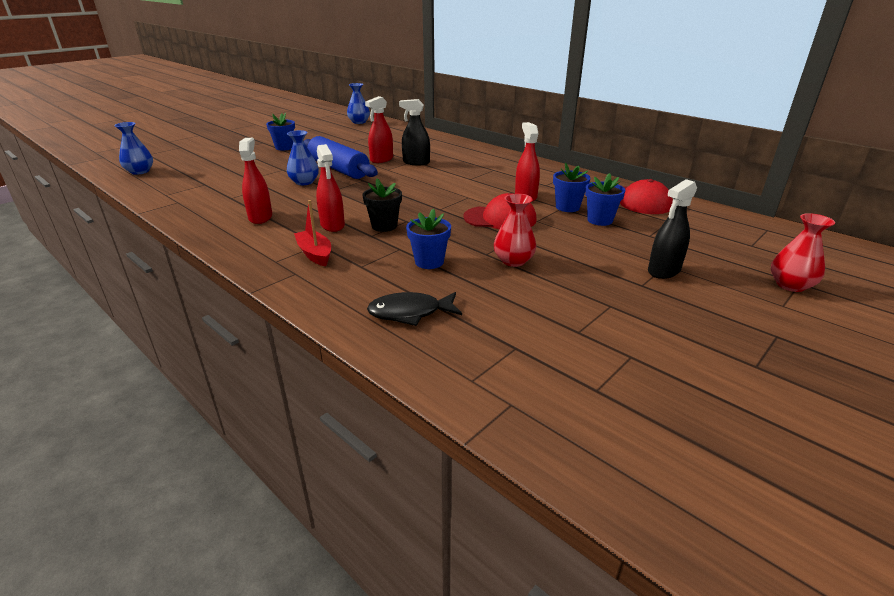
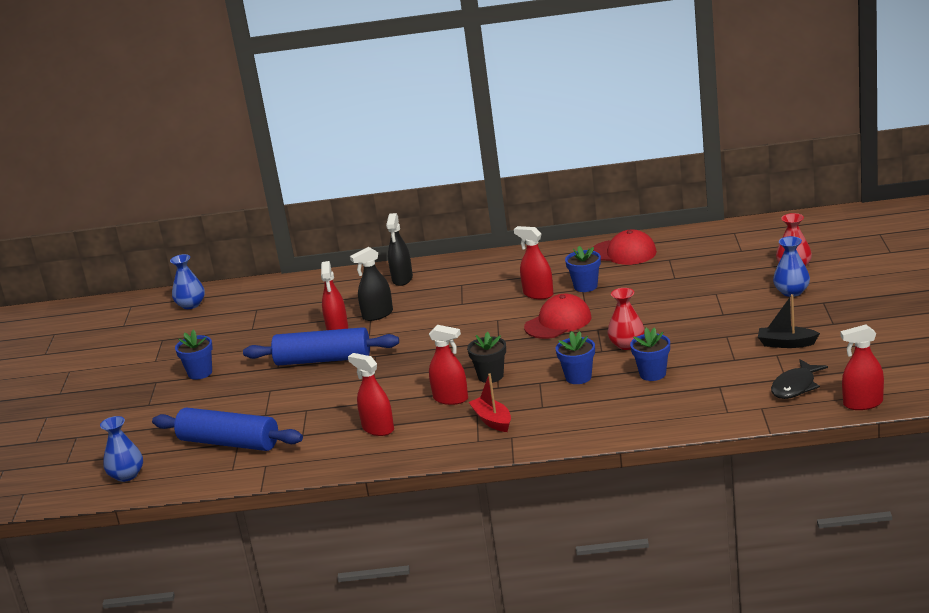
camera: 40 degrees left, 5 degrees down
(202, 182) = (229, 443): none -> blue rolling pin
(304, 182) = (327, 387): blue vase -> blue vase (791, 292)
(315, 254) = (492, 420): red boat -> red boat turned 45 degrees clockwise
(410, 313) = (633, 408): black fish -> black fish (795, 386)
(600, 220) = (625, 284): blue flower pot -> blue flower pot (652, 374)
(641, 506) = (863, 403): none -> red spray bottle
(661, 352) = (786, 343): none -> black boat
(664, 271) = (720, 298): black spray bottle -> black spray bottle (402, 279)

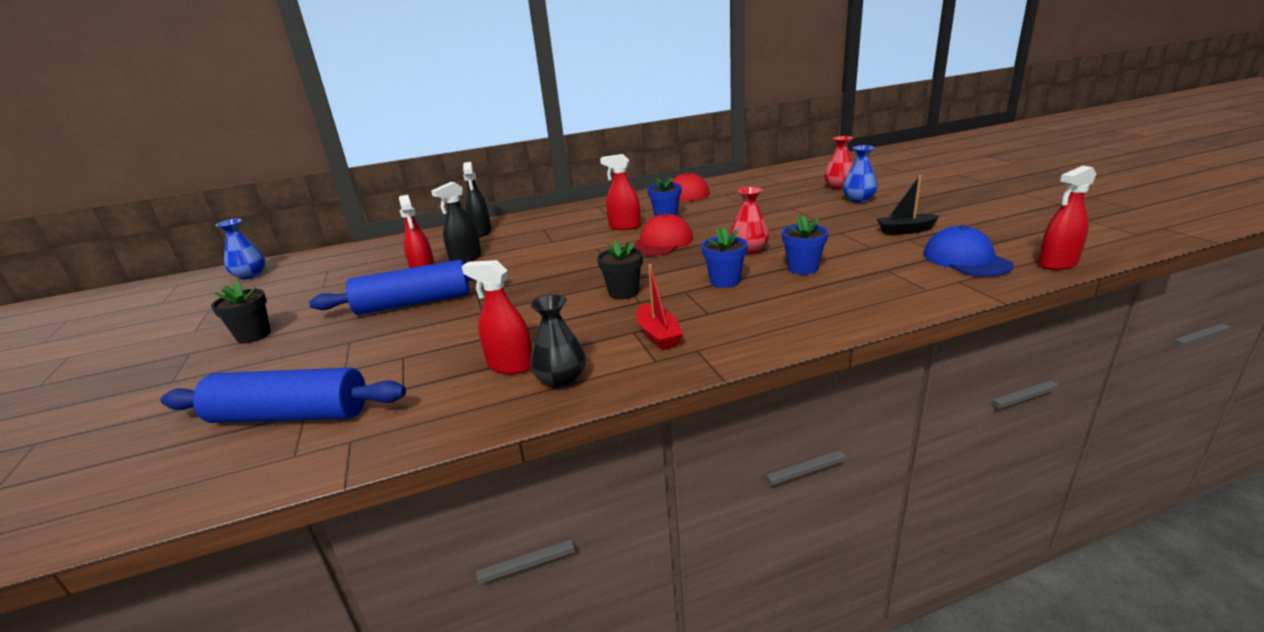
camera: 20 degrees left, 0 degrees up
(126, 475) = (100, 495): blue vase -> none
(200, 373) = (254, 335): blue flower pot -> black flower pot
(407, 445) = (561, 379): none -> black vase
(450, 398) = (589, 320): red spray bottle -> none
(492, 420) = (658, 335): red boat -> red boat turned 150 degrees counterclockwise
(795, 386) = (965, 259): black fish -> blue cap

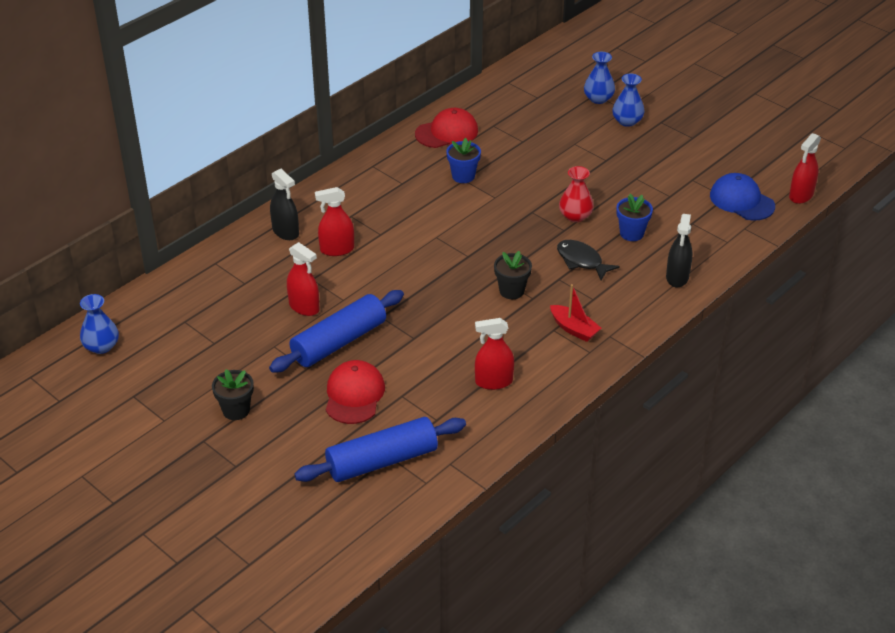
camera: 30 degrees left, 15 degrees up
(466, 259) = (319, 276): black spray bottle -> black spray bottle (677, 277)
(561, 379) = (540, 383): black vase -> none
(624, 226) = (434, 199): red spray bottle -> red spray bottle (337, 249)
(661, 242) = (491, 218): red cap -> red cap (354, 395)
(724, 281) = (582, 261): blue flower pot -> black fish
(839, 187) = (598, 99): red vase -> blue vase
(905, 231) = (686, 167): black boat -> none

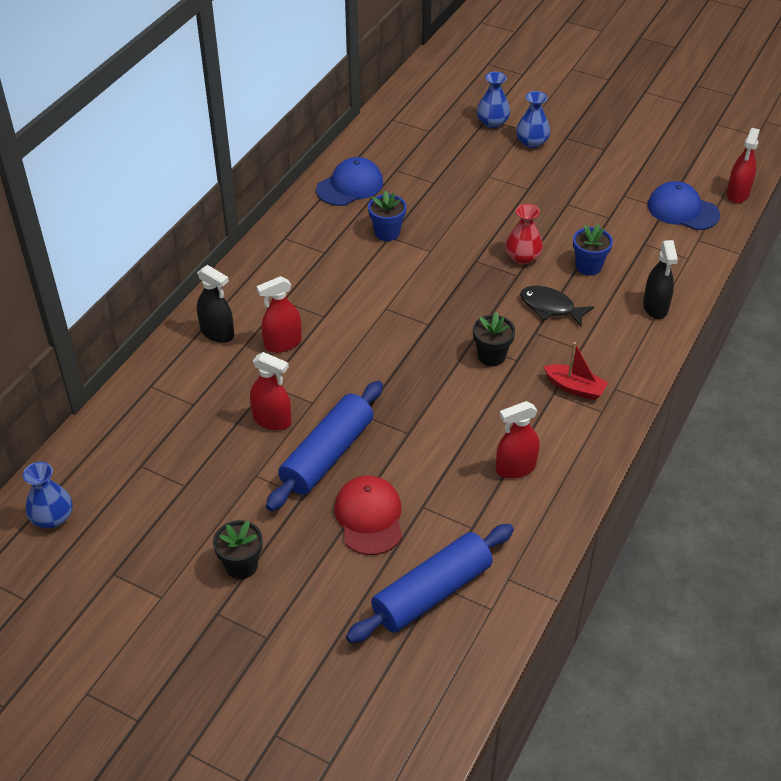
camera: 15 degrees left, 5 degrees up
(447, 132) = (350, 186): red cap -> blue cap

